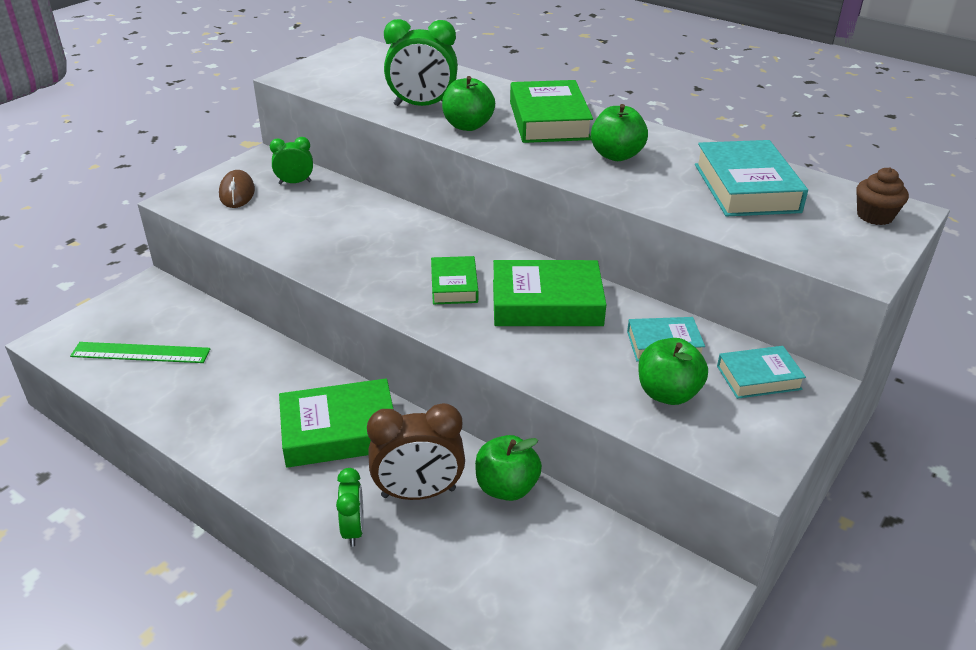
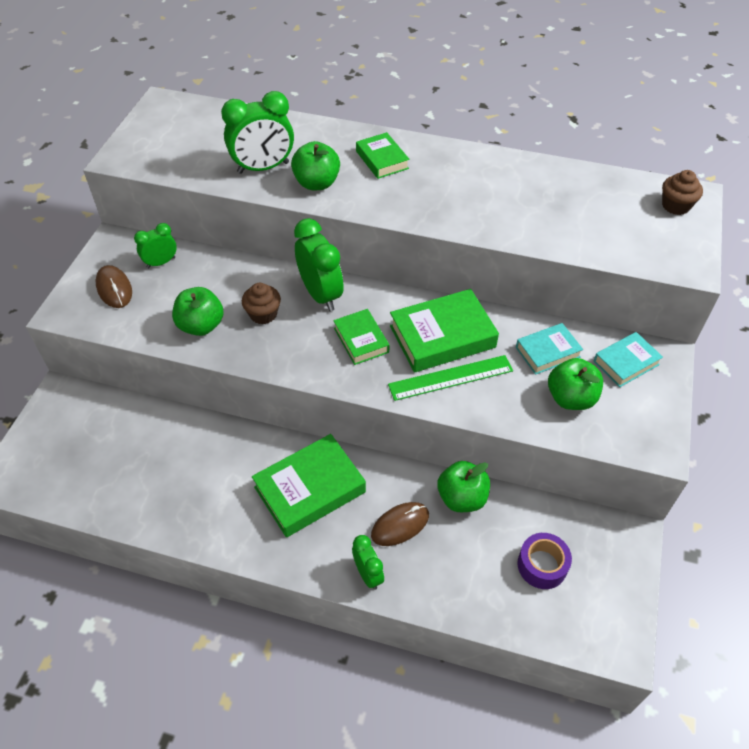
camera: 20 degrees left, 15 degrees up
(141, 353) = (96, 467): green ruler -> green ruler (450, 377)
(366, 242) = (263, 314): none -> brown cupcake
(418, 493) = (400, 525): brown clock -> brown mouse
(436, 239) = (321, 294): none -> green clock
(549, 121) = (382, 160): green book -> green book, size x0.59
(567, 586) = (542, 565): none -> purple tape
(616, 155) = (457, 188): green apple -> green apple (201, 326)
(746, 188) = (573, 200): turquoise book -> none

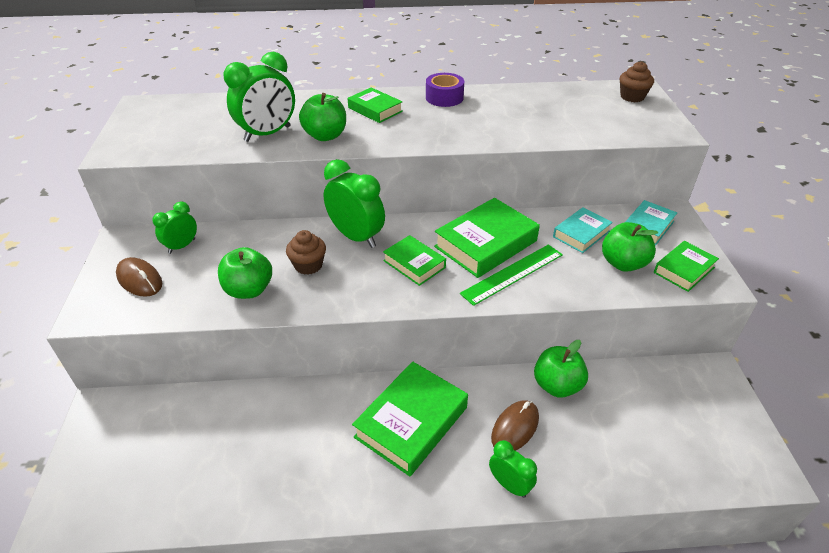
camera: 20 degrees left, 10 degrees down
(542, 565) = (660, 422): purple tape -> purple tape (444, 97)
(631, 424) = (684, 270): none -> green book

